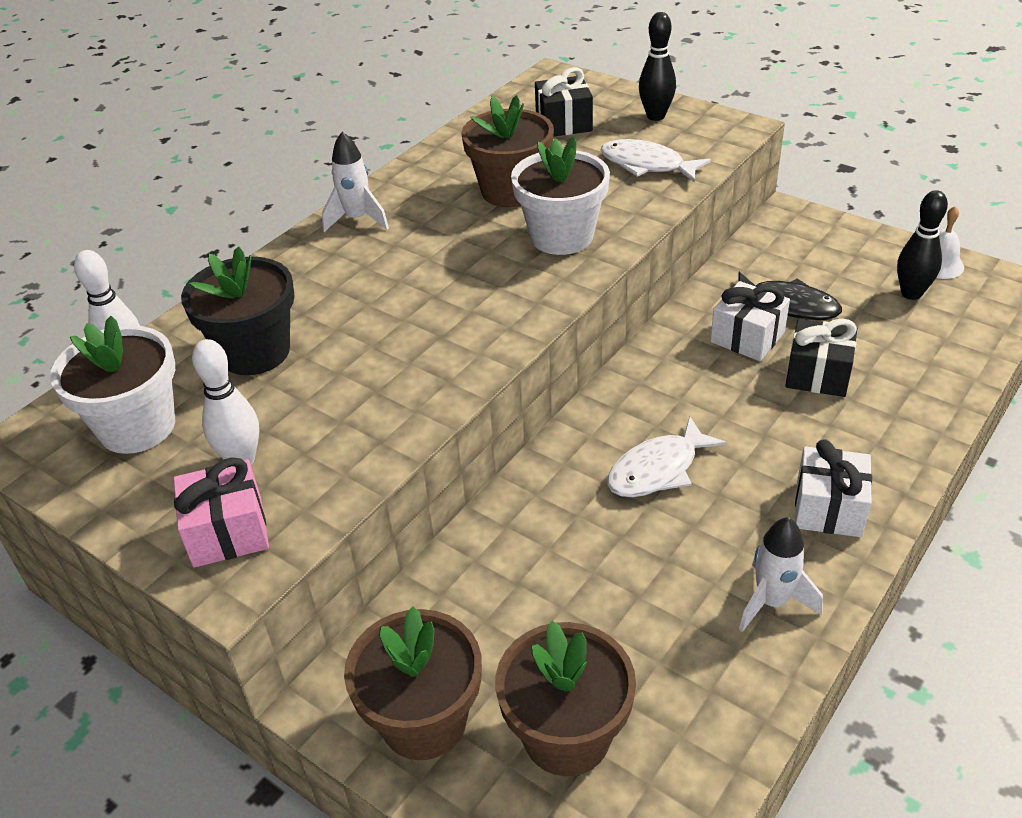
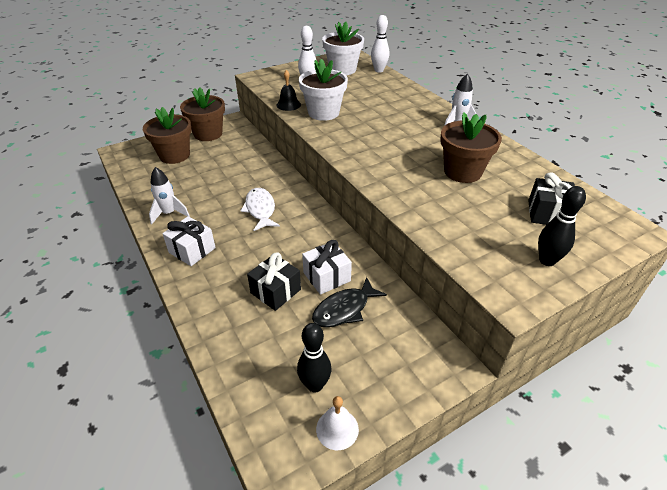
camera: 110 degrees right, 0 degrees up
(228, 532) = (277, 78): pink gift -> none
(255, 352) = (367, 91): black flower pot -> none
(380, 449) = (288, 105): none -> black bell
(561, 236) = (402, 176): white flower pot -> white flower pot (323, 113)
(647, 165) = (470, 231): white fish -> none

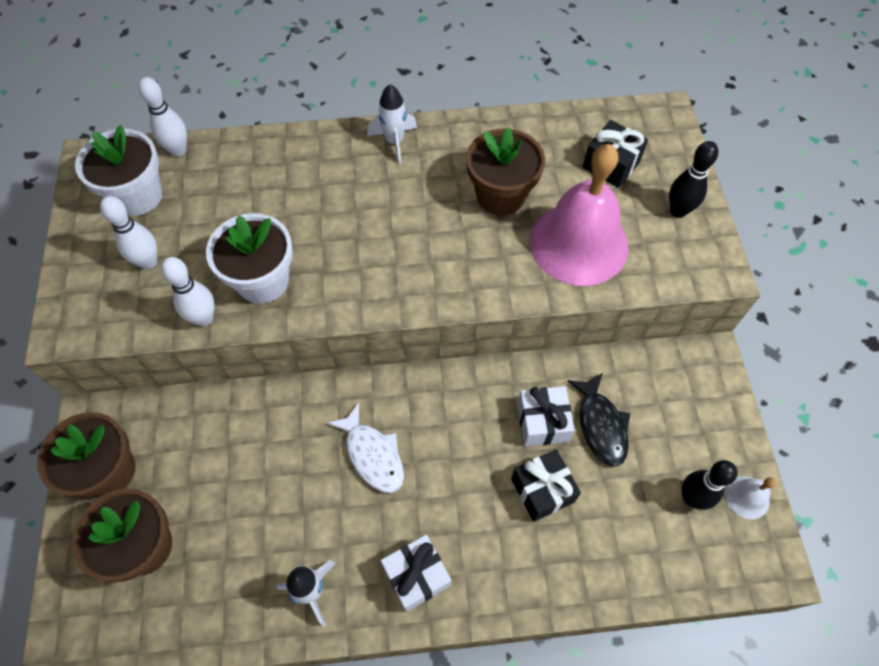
camera: 65 degrees left, 20 degrees up
(260, 209) = (372, 455): white fish -> white fish turned 135 degrees counterclockwise
(288, 105) = (204, 318): black bell -> white bowling pin
(460, 215) = (578, 243): none -> pink bell

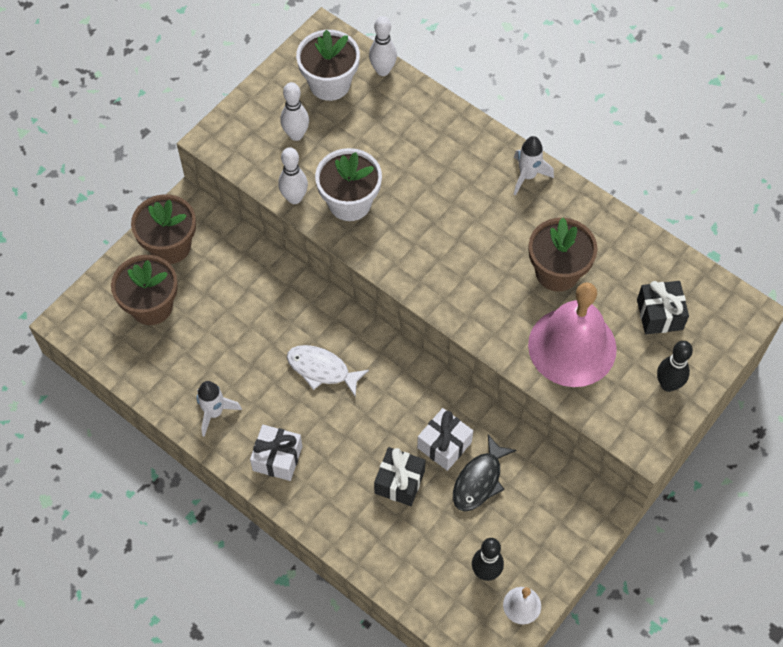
camera: 45 degrees right, 0 degrees up
(372, 455) = (322, 369): white fish -> white fish turned 105 degrees clockwise

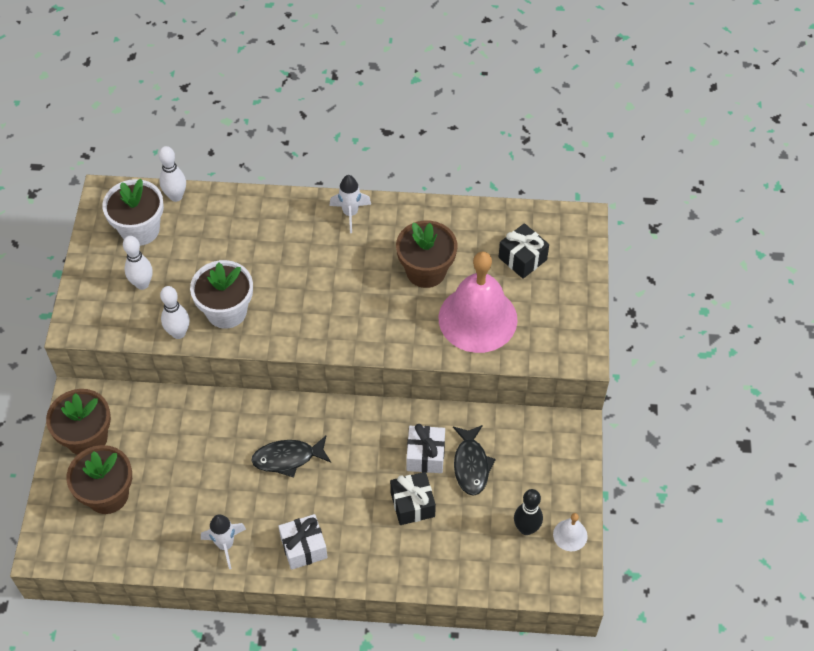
camera: 35 degrees left, 5 degrees down
(322, 369) = (288, 458): white fish -> black fish
(668, 384) = (565, 304): black bowling pin -> none

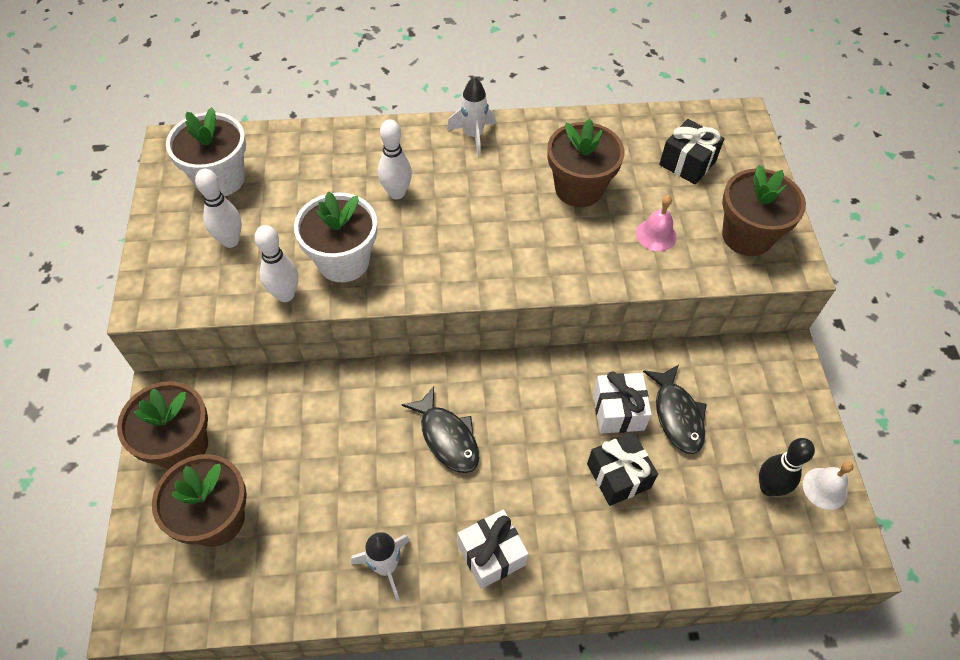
camera: 10 degrees left, 0 degrees up
(176, 196) = (260, 138): white bowling pin -> white bowling pin (397, 193)
(288, 458) = (447, 437): black fish -> black fish turned 105 degrees counterclockwise
(477, 318) = (656, 235): pink bell -> pink bell, size x0.42
(551, 328) = (747, 236): none -> brown flower pot

